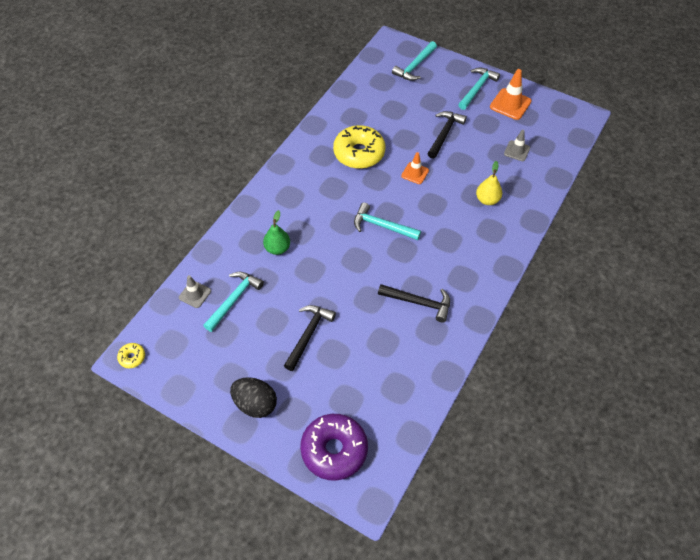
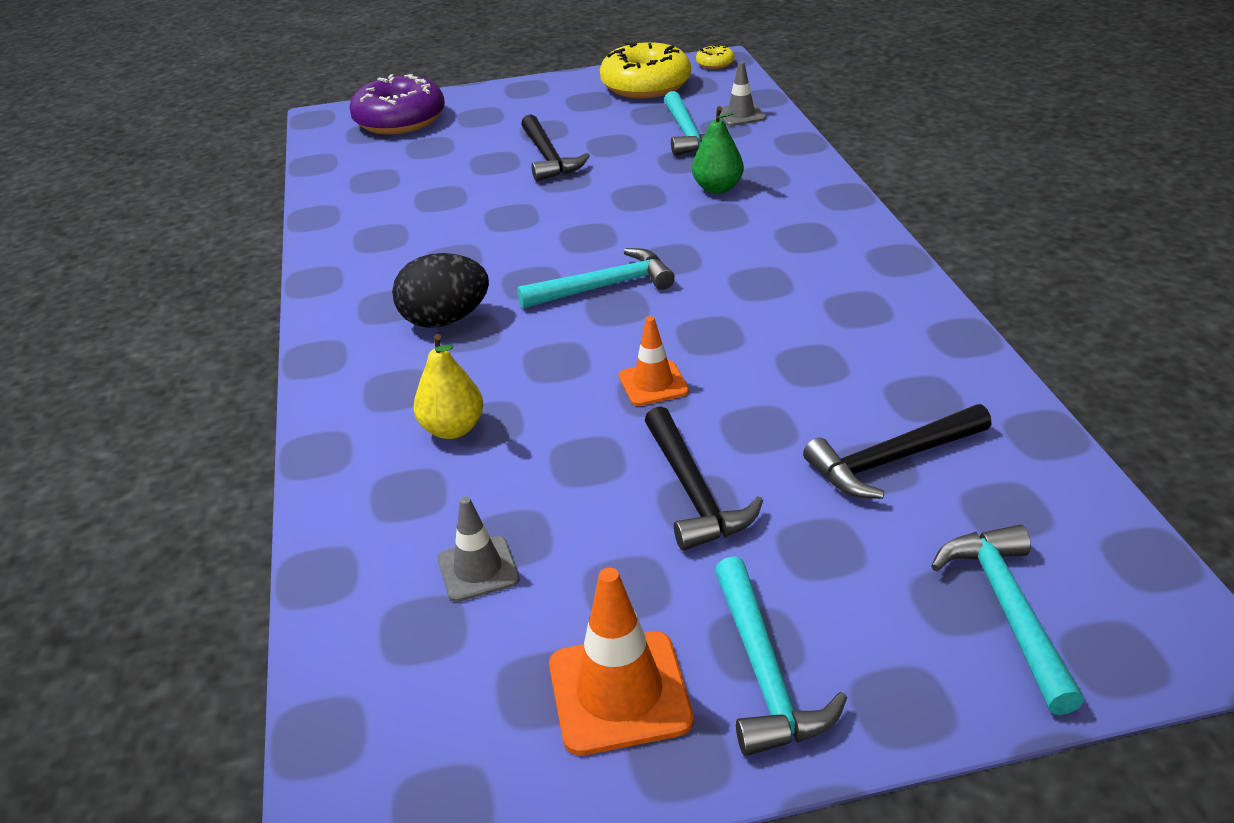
camera: 140 degrees right, 20 degrees down
(255, 404) = (532, 102): black egg -> black egg (445, 320)
(359, 153) = (804, 348): yellow donut -> yellow donut (646, 86)
(419, 302) = (431, 248): black hammer -> black hammer (892, 461)

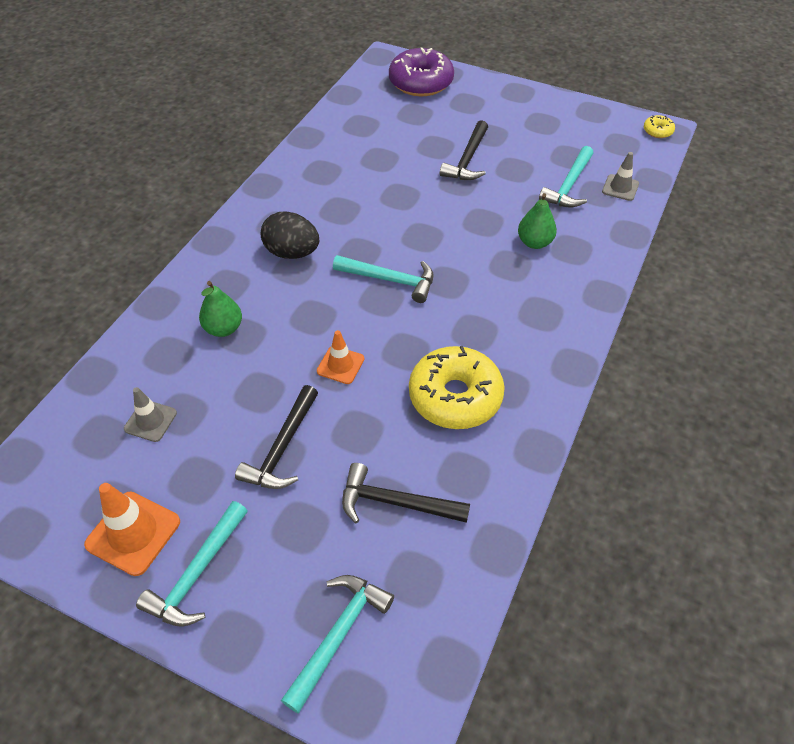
camera: 35 degrees right, 15 degrees up
(453, 429) = (224, 328): yellow pear -> green pear
(646, 86) = (591, 128): yellow donut -> yellow donut (455, 396)

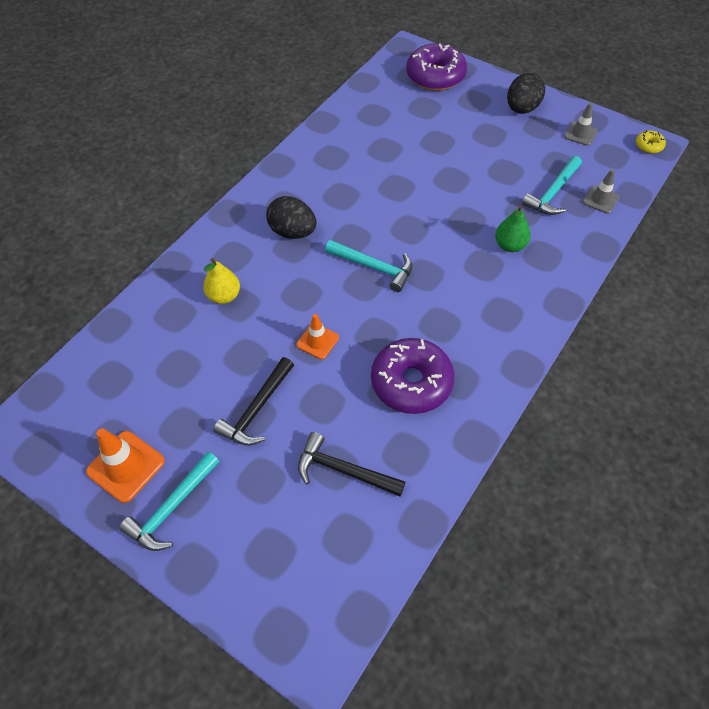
camera: 10 degrees right, 5 degrees up
(150, 421) = (152, 371): grey traffic cone -> grey traffic cone (580, 134)
(224, 328) = (224, 296): green pear -> yellow pear
(338, 635) = (277, 576): turquoise hammer -> none
(455, 396) = (411, 382): yellow donut -> purple donut
(467, 160) = (464, 158): black hammer -> none
(519, 107) = (522, 109): none -> black egg

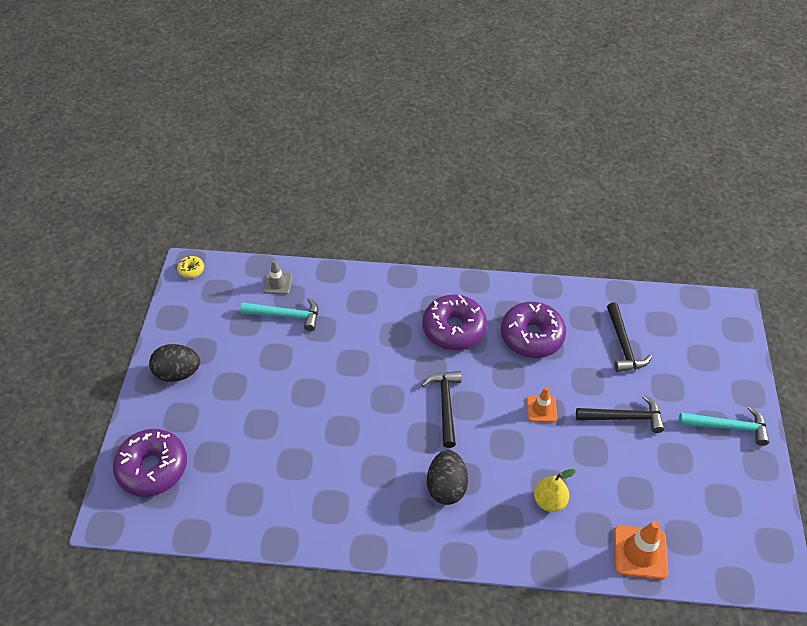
camera: 120 degrees left, 5 degrees down
(126, 466) = (730, 475): orange traffic cone -> orange traffic cone (640, 552)
(374, 267) = (445, 405): turquoise hammer -> black hammer
(462, 316) = (454, 329): none -> purple donut
(510, 245) = (364, 324): green pear -> none
(580, 134) = (196, 319): grey traffic cone -> none

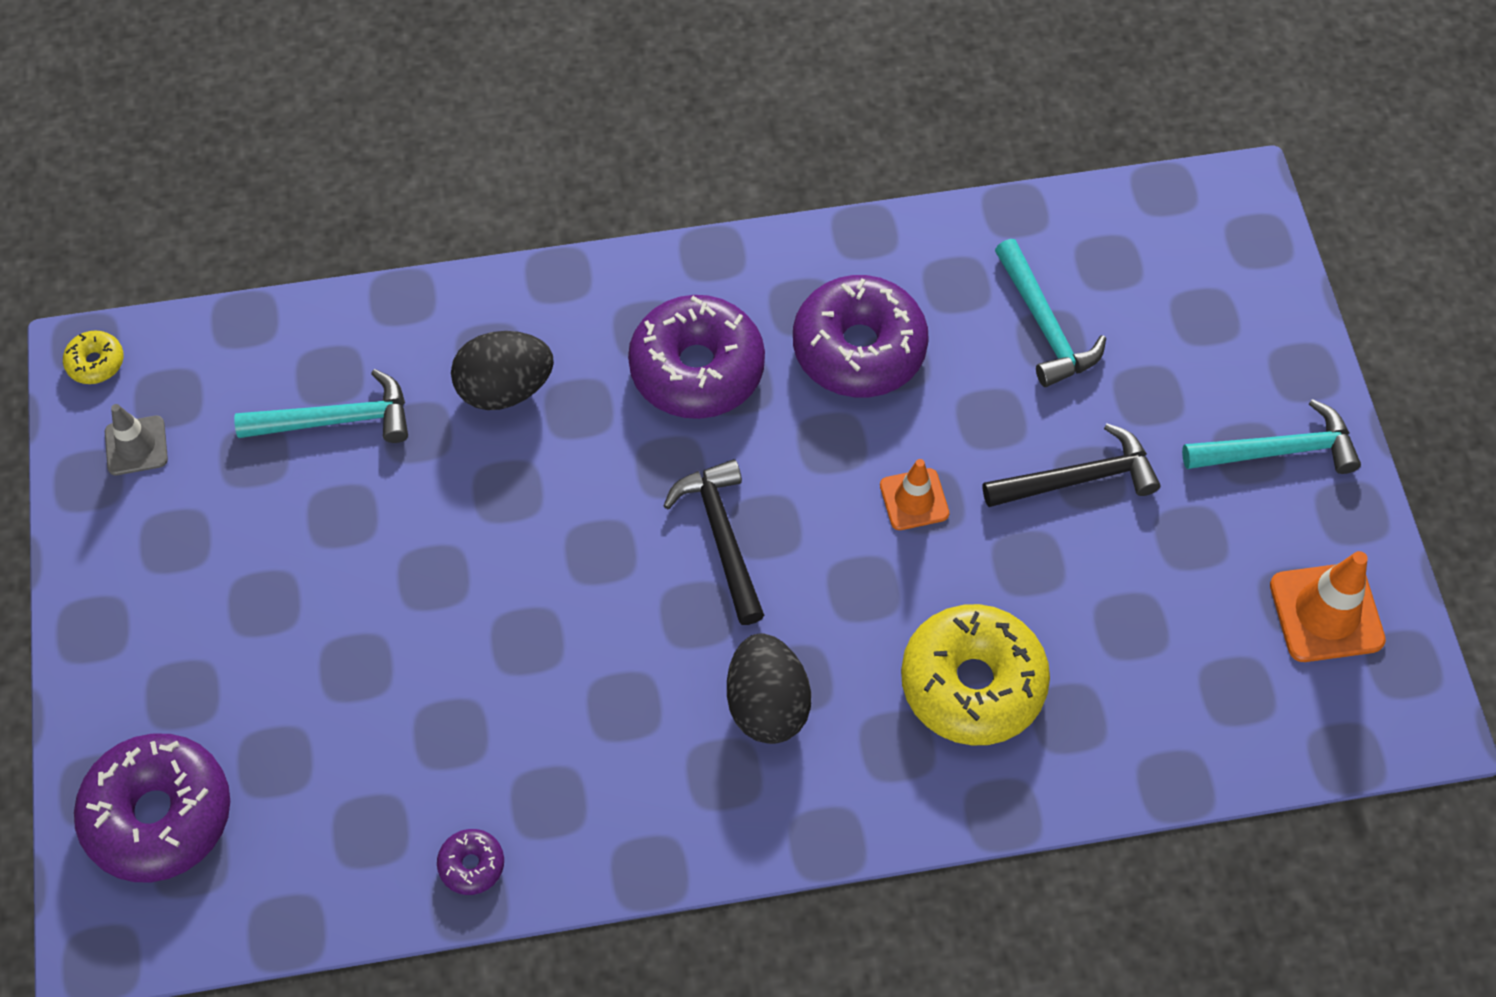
camera: 15 degrees left, 10 degrees up
(178, 373) = (144, 601): black egg -> black egg (505, 389)
(277, 283) = (296, 351): grey traffic cone -> grey traffic cone (136, 446)
(286, 526) = (472, 865): none -> purple donut
(549, 501) = (972, 683): yellow pear -> yellow donut
(623, 345) = (1045, 325): black hammer -> turquoise hammer
(640, 552) = (1163, 740): orange traffic cone -> orange traffic cone (1326, 613)

